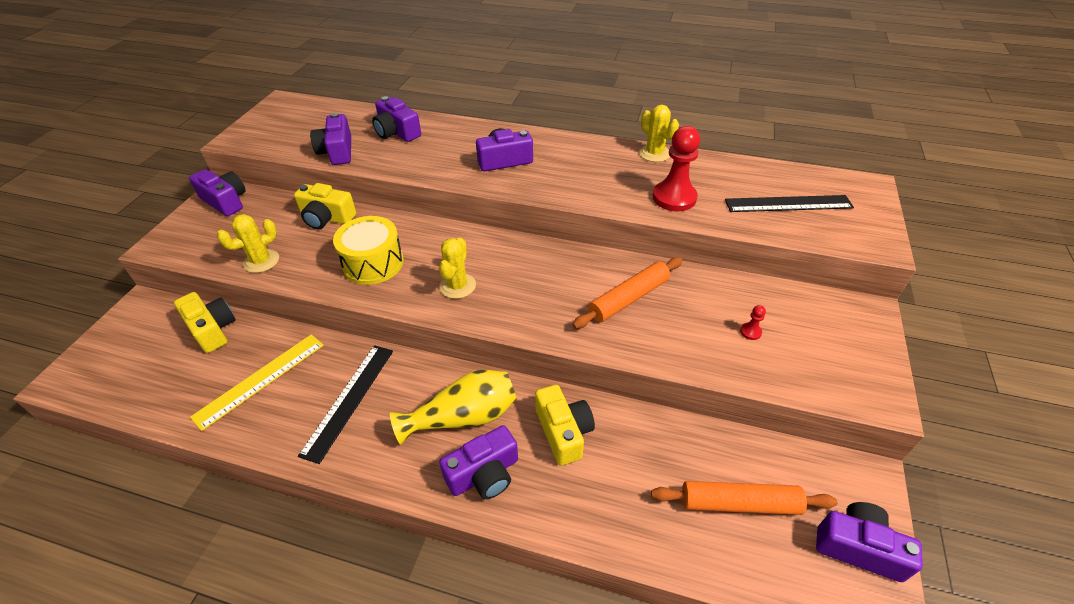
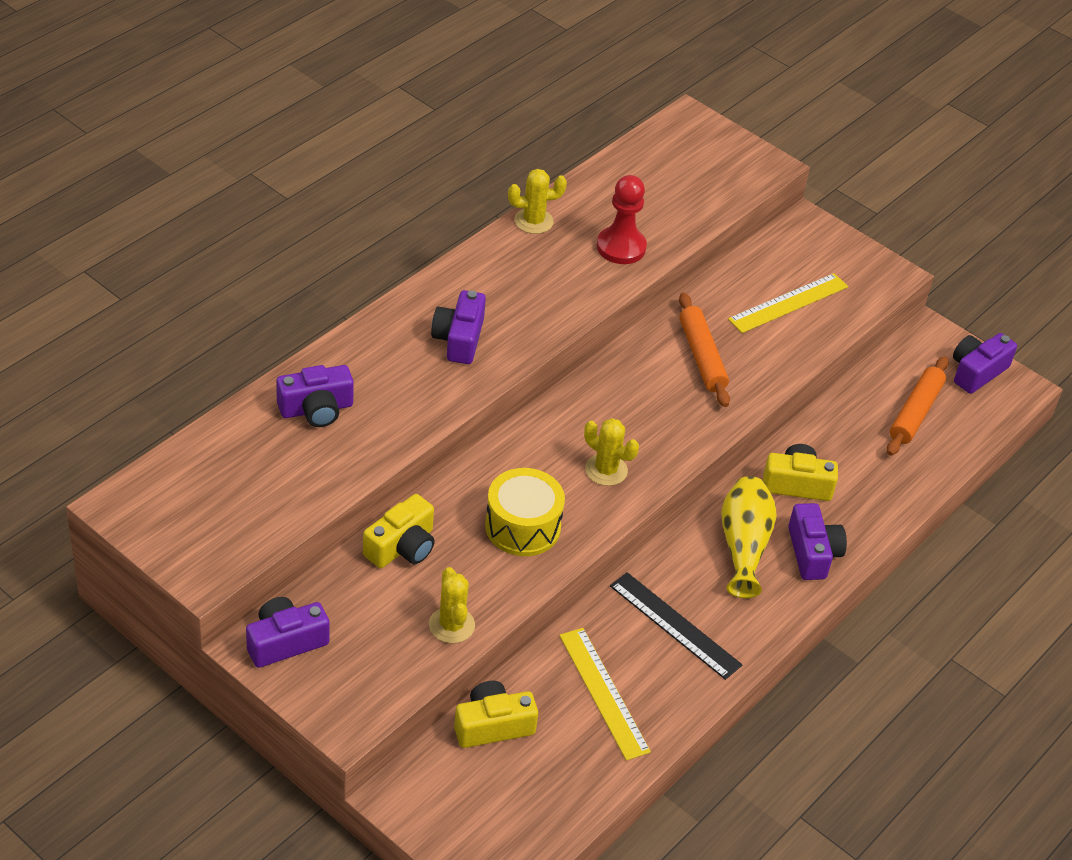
camera: 70 degrees left, 0 degrees up
(337, 151) = (322, 477): purple camera -> none
(750, 332) = (788, 303): red pawn -> yellow ruler
(788, 204) = (682, 181): black ruler -> none

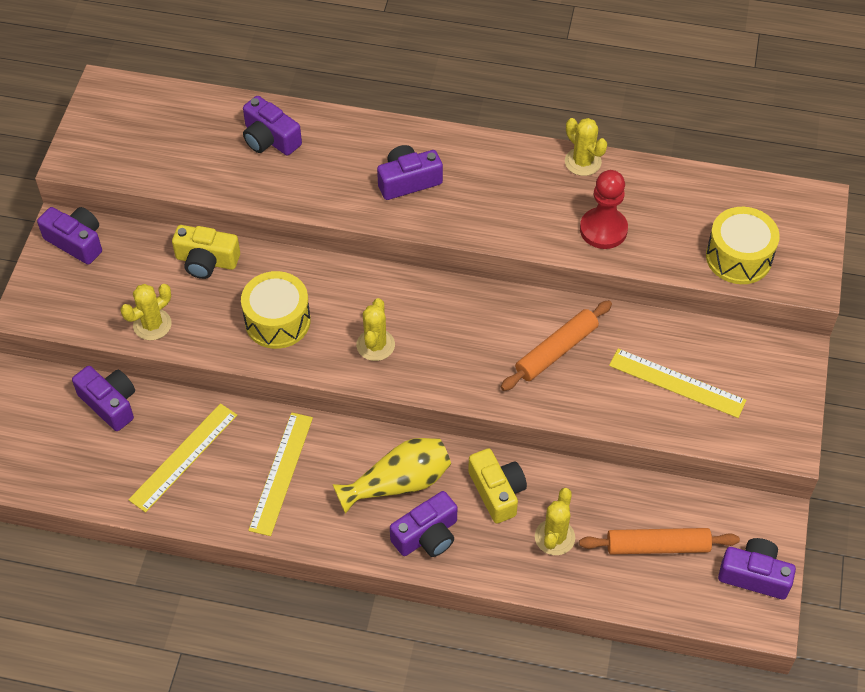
camera: 65 degrees right, 10 degrees up
(493, 725) = (110, 403): yellow camera -> purple camera
(675, 625) = (281, 473): black ruler -> yellow ruler
(713, 188) = (738, 257): none -> yellow drum
(867, 470) = (554, 537): none -> yellow cactus

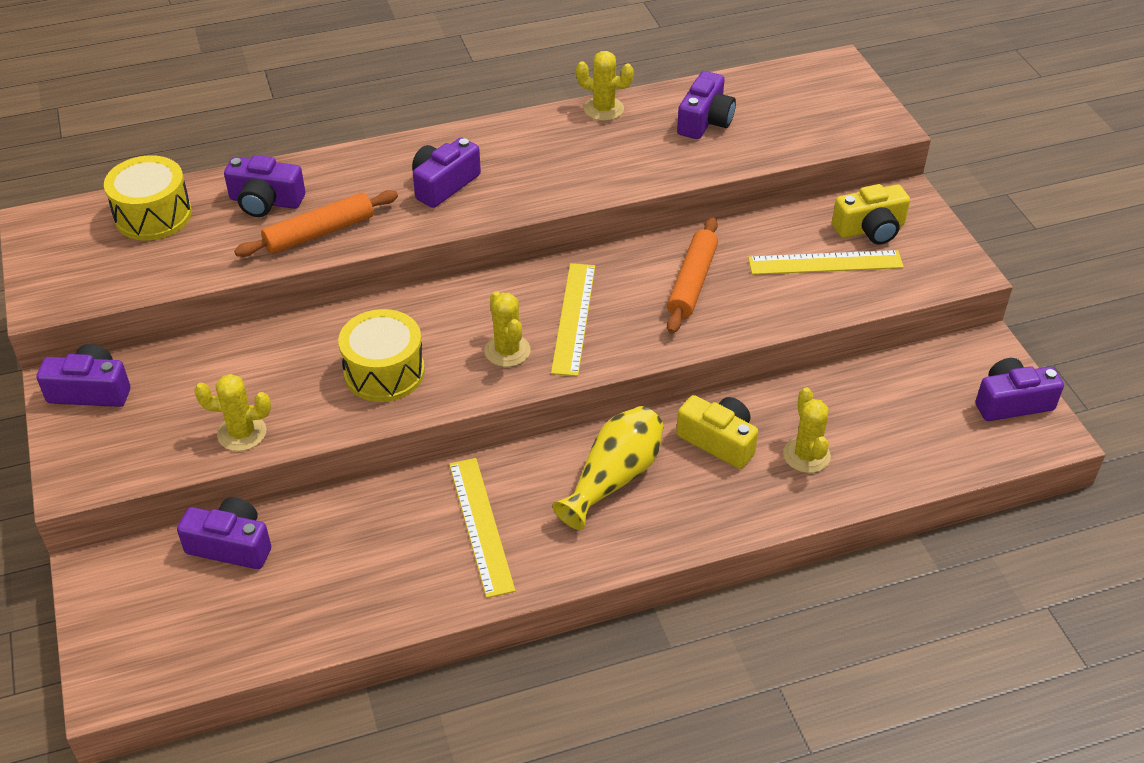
camera: 30 degrees left, 10 degrees down
(152, 325) = (242, 433): yellow cactus -> yellow cactus turned 75 degrees clockwise
(184, 457) = (358, 559): yellow ruler -> yellow ruler (574, 318)
(206, 261) = (262, 349): yellow camera -> yellow camera (870, 229)
(427, 535) = (680, 512): purple camera -> purple camera (705, 121)
(603, 229) = (668, 154): red pawn -> none
(657, 546) = (907, 418): orange rolling pin -> orange rolling pin (319, 232)
(738, 257) = (809, 130): yellow drum -> yellow drum (153, 215)

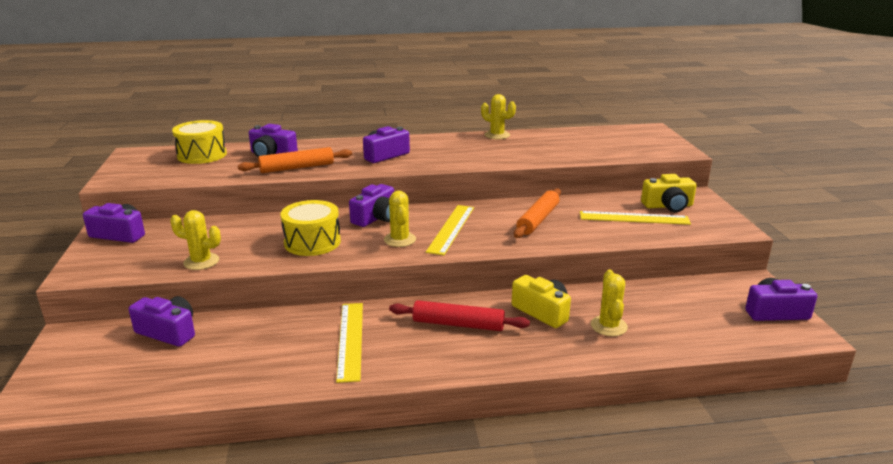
camera: 10 degrees right, 20 degrees down
(613, 478) = (458, 324): yellow vase -> red rolling pin
(705, 121) = (560, 143): purple camera -> purple camera (376, 218)

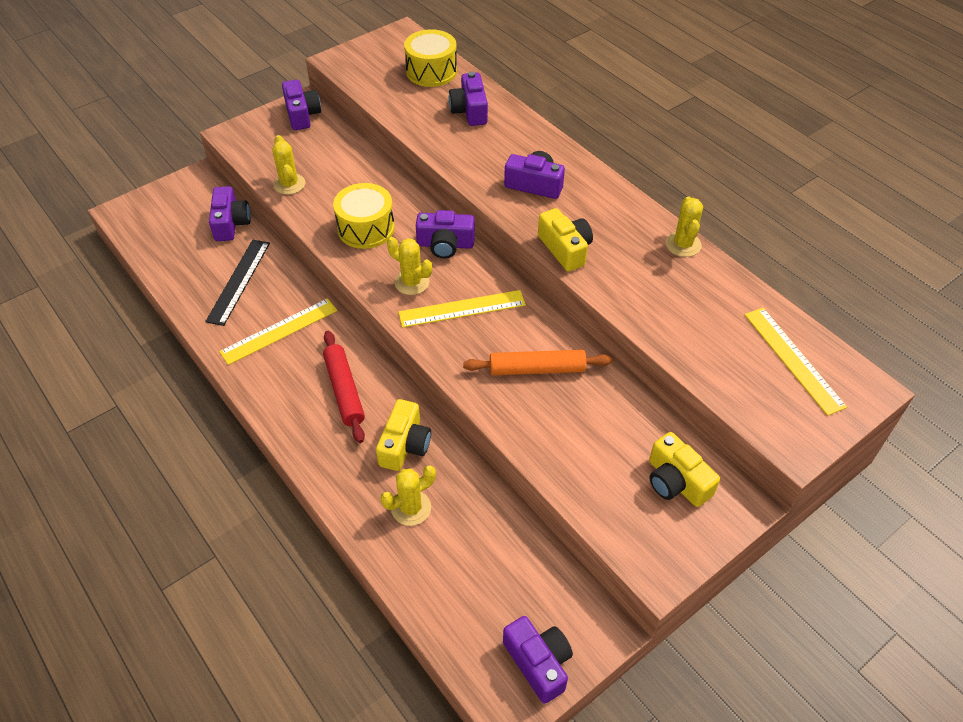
camera: 60 degrees right, 25 degrees up
(256, 347) = (239, 281): none -> black ruler
(297, 168) = (451, 143): orange rolling pin -> none
(400, 240) = (412, 282): yellow cactus -> yellow cactus turned 75 degrees clockwise
(460, 162) = (565, 249): none -> yellow camera
(634, 218) = (610, 456): yellow ruler -> yellow ruler (793, 359)

